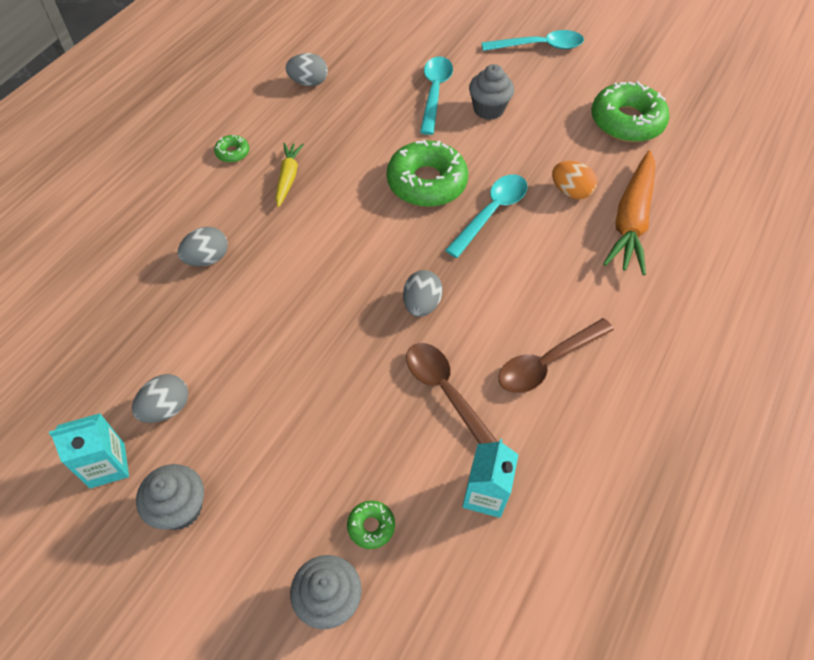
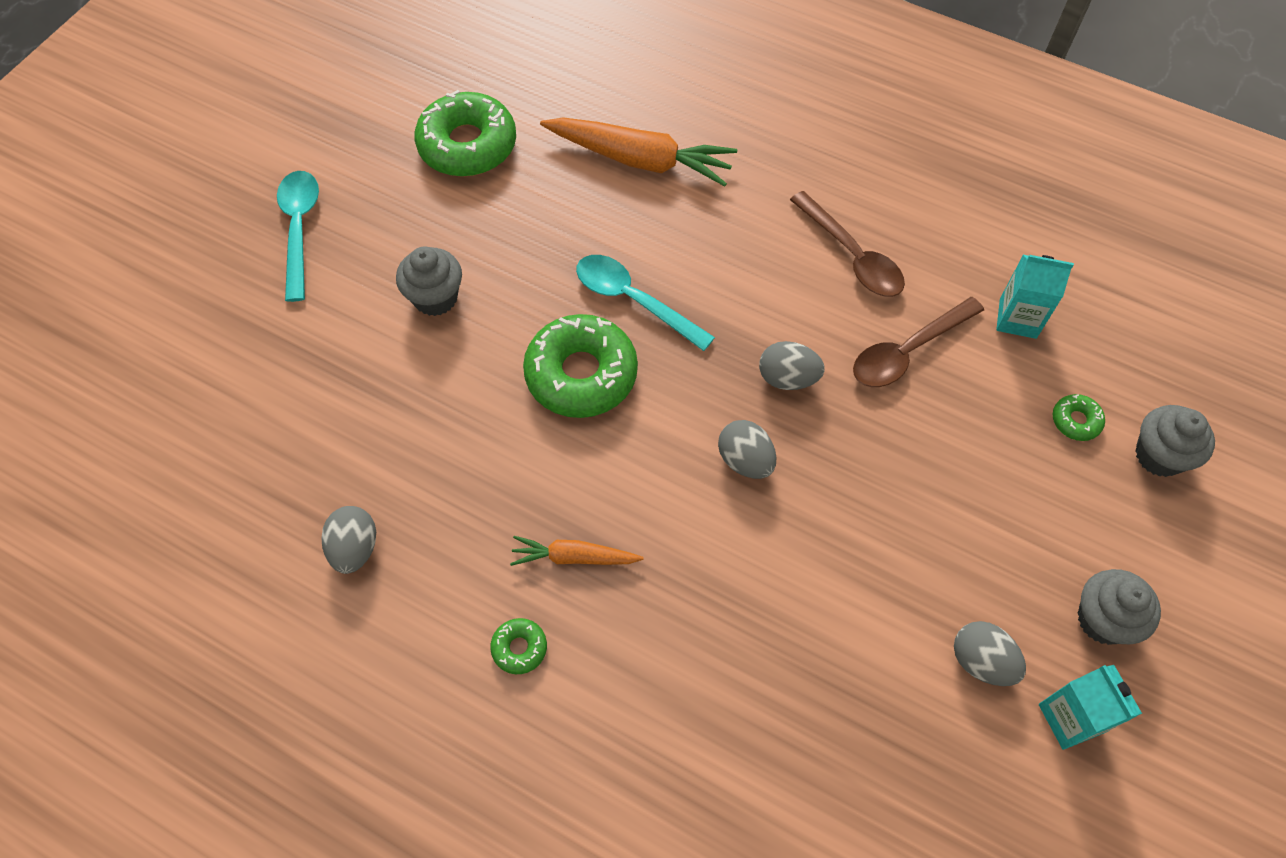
camera: 90 degrees left, 5 degrees up
(207, 259) = (737, 651): grey egg -> grey egg (745, 460)
(288, 178) = (574, 557): yellow carrot -> orange carrot
(435, 92) = (393, 365): turquoise spoon -> none
(570, 192) = (595, 215): orange egg -> none

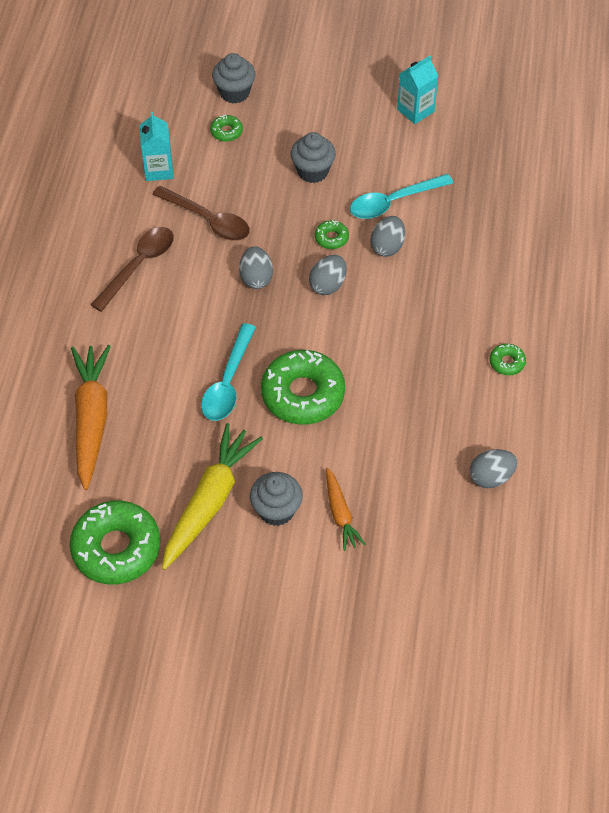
camera: 110 degrees left, 5 degrees down
(299, 228) = (249, 638): turquoise spoon -> turquoise spoon (393, 202)
(480, 238) = (209, 501): none -> yellow carrot
(574, 557) = (436, 354): orange carrot -> orange carrot (340, 514)
(828, 493) = (331, 238): none -> green donut
(981, 661) = (403, 150): grey egg -> grey egg (387, 246)
(1103, 619) = (352, 105): grey cupcake -> grey cupcake (312, 171)

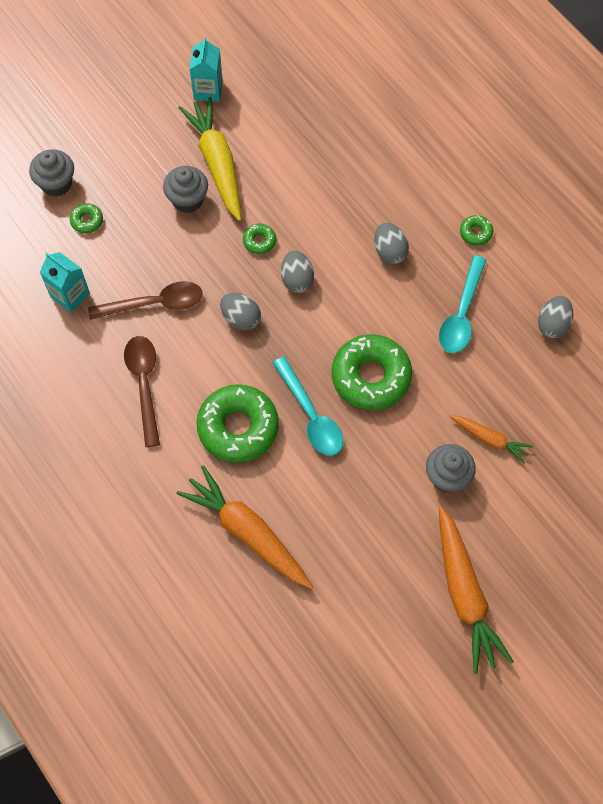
camera: 45 degrees left, 10 degrees up
(116, 548) = (374, 607): green donut -> green donut (238, 427)
(191, 601) = (465, 594): none -> orange carrot
(209, 501) = (397, 513): yellow carrot -> yellow carrot (217, 163)
(387, 246) = (305, 214): grey egg -> grey egg (389, 251)
(393, 202) = (271, 176): turquoise spoon -> turquoise spoon (461, 314)

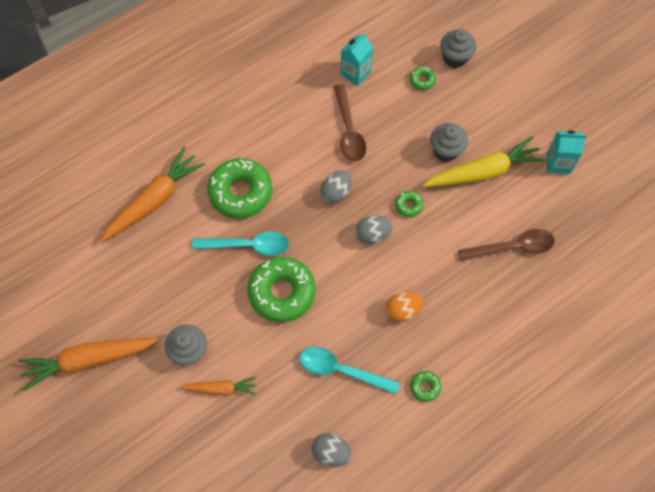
camera: 90 degrees right, 0 degrees up
(144, 384) = (279, 126): brown spoon -> brown spoon (513, 247)
(311, 416) = (248, 245): turquoise spoon -> turquoise spoon turned 150 degrees counterclockwise
(389, 251) = (402, 310): grey egg -> orange egg
(490, 439) = (221, 388): orange carrot -> orange carrot turned 120 degrees counterclockwise

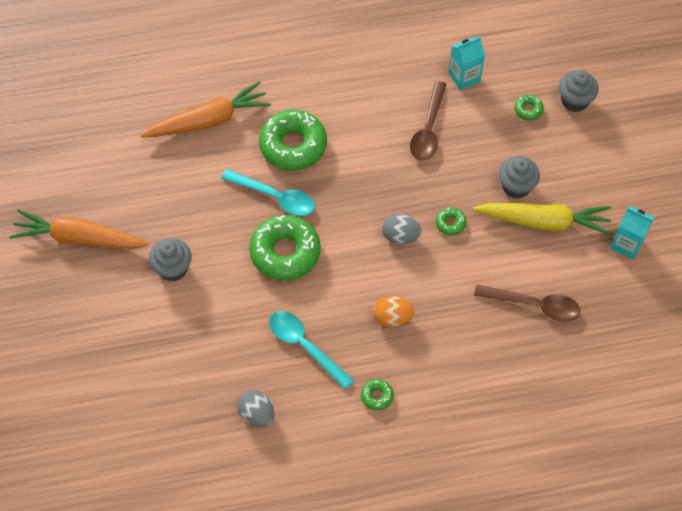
camera: 25 degrees right, 5 degrees down
(221, 388) = (185, 314): orange carrot -> none
(336, 192) = (385, 182): grey egg -> none

